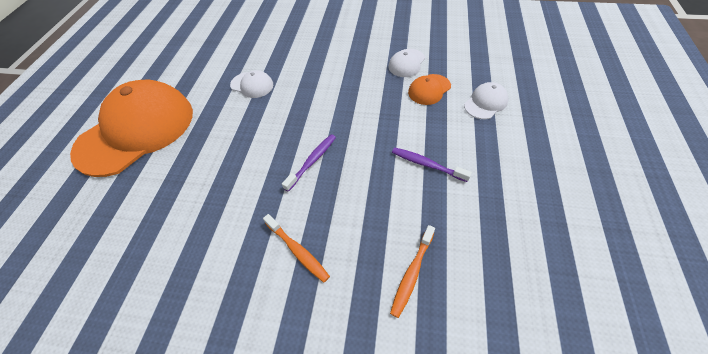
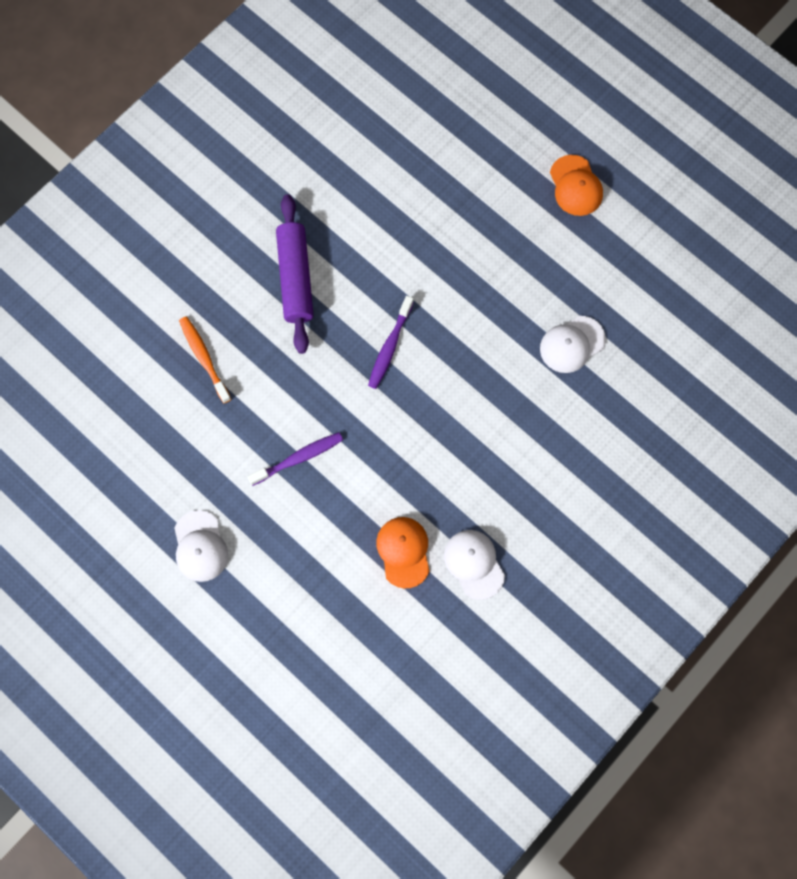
camera: 120 degrees right, 20 degrees up
(136, 131) = (575, 186): orange cap -> orange cap, size x0.41
(297, 251) = (295, 278): orange toothbrush -> purple rolling pin
(312, 161) = (390, 346): purple toothbrush -> purple toothbrush turned 45 degrees clockwise
(485, 103) = (332, 599): white cap -> white cap (200, 546)

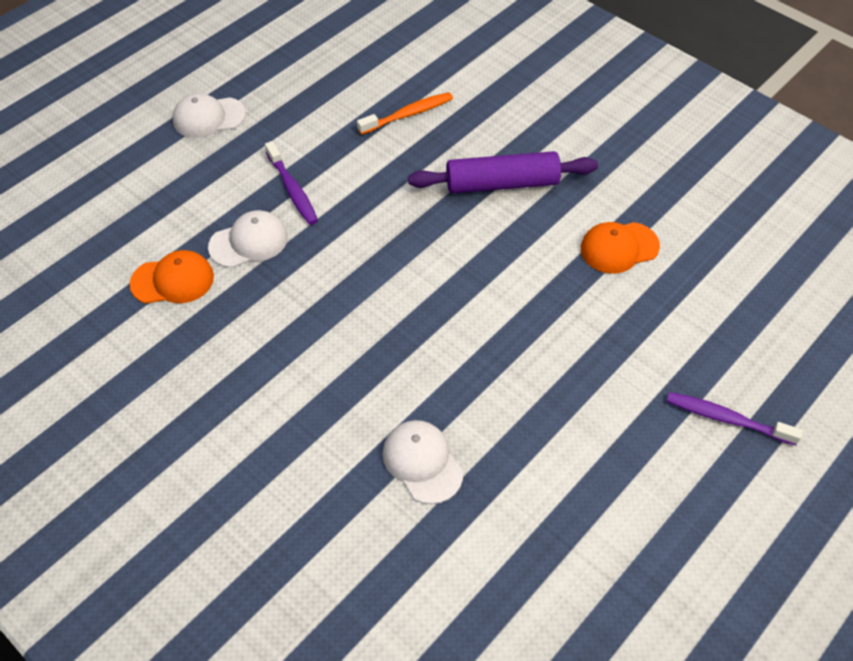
camera: 90 degrees right, 20 degrees down
(390, 346) = (420, 267): purple toothbrush -> purple toothbrush (727, 419)
(474, 564) = (145, 347): white cap -> white cap (249, 242)
(575, 186) = (659, 475): orange cap -> orange cap (619, 248)

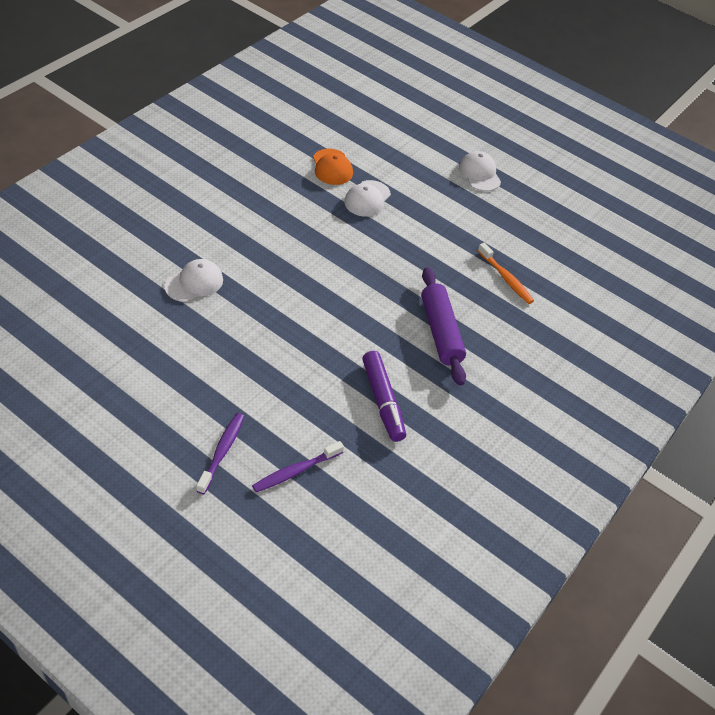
camera: 80 degrees right, 5 degrees down
(249, 242) = (367, 199): white cap -> white cap turned 60 degrees clockwise
(292, 189) = (417, 217): purple toothbrush -> purple toothbrush (295, 471)
(619, 248) = (383, 401): orange cap -> purple marker

